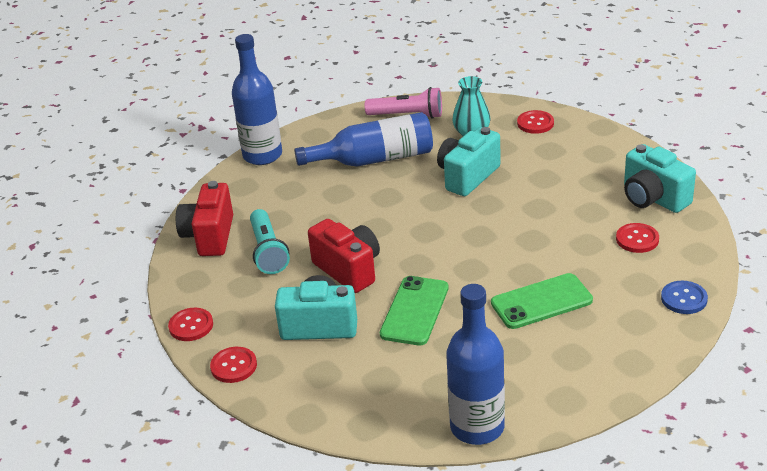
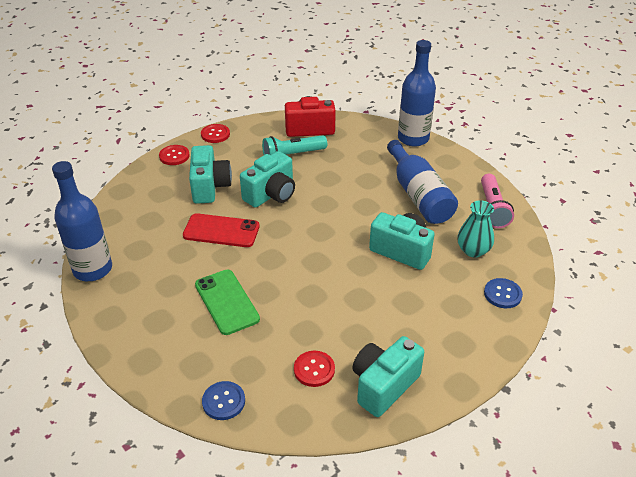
camera: 80 degrees right, 5 degrees up
(348, 270) = (271, 194): red camera -> turquoise camera
(415, 311) = (221, 231): green phone -> red phone
(535, 123) = (502, 294): red button -> blue button

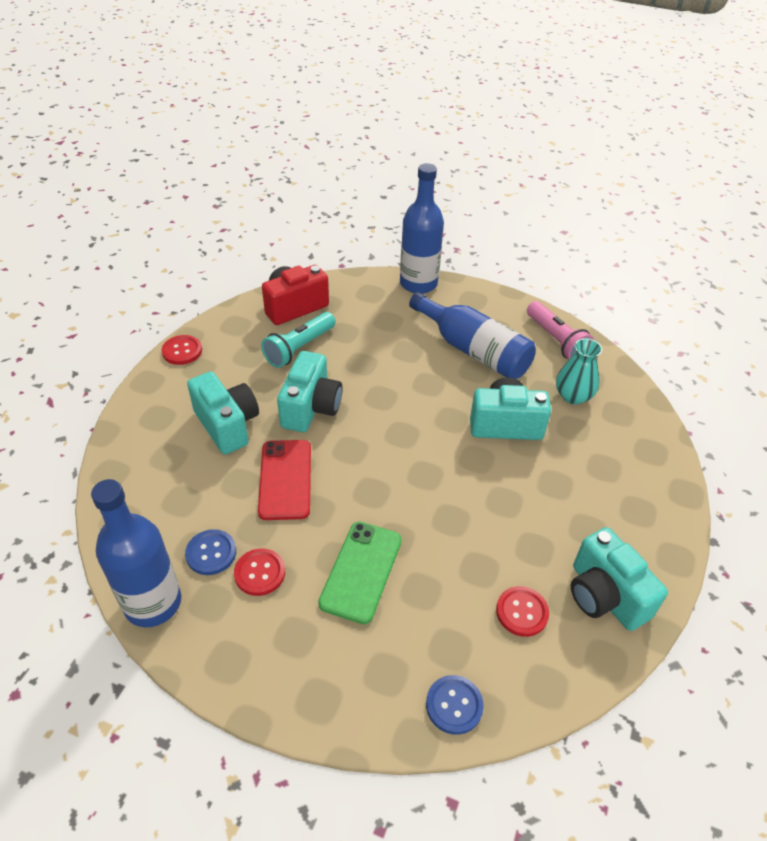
camera: 30 degrees left, 5 degrees up
(174, 156) = (148, 398): red button -> red button (260, 573)
(221, 231) = (285, 479): red phone -> red phone turned 75 degrees counterclockwise
(227, 302) = (361, 571): green phone -> green phone turned 75 degrees clockwise
(383, 385) = (604, 596): turquoise camera -> turquoise camera turned 45 degrees counterclockwise
(502, 294) = (636, 435): blue button -> blue button (211, 553)

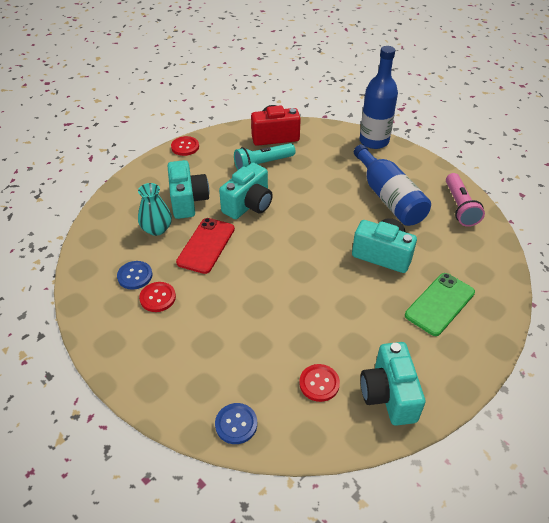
camera: 25 degrees right, 0 degrees up
(153, 603) = (85, 294): blue bottle -> none
(361, 571) = (223, 319): green phone -> green phone (440, 304)
(573, 396) = (449, 250): turquoise vase -> turquoise vase (157, 229)

